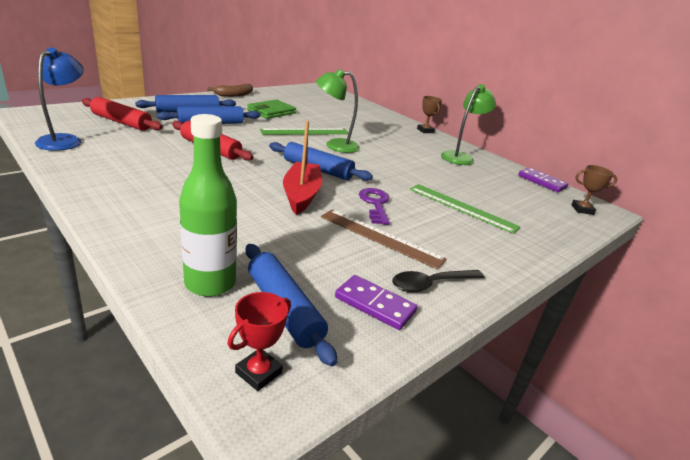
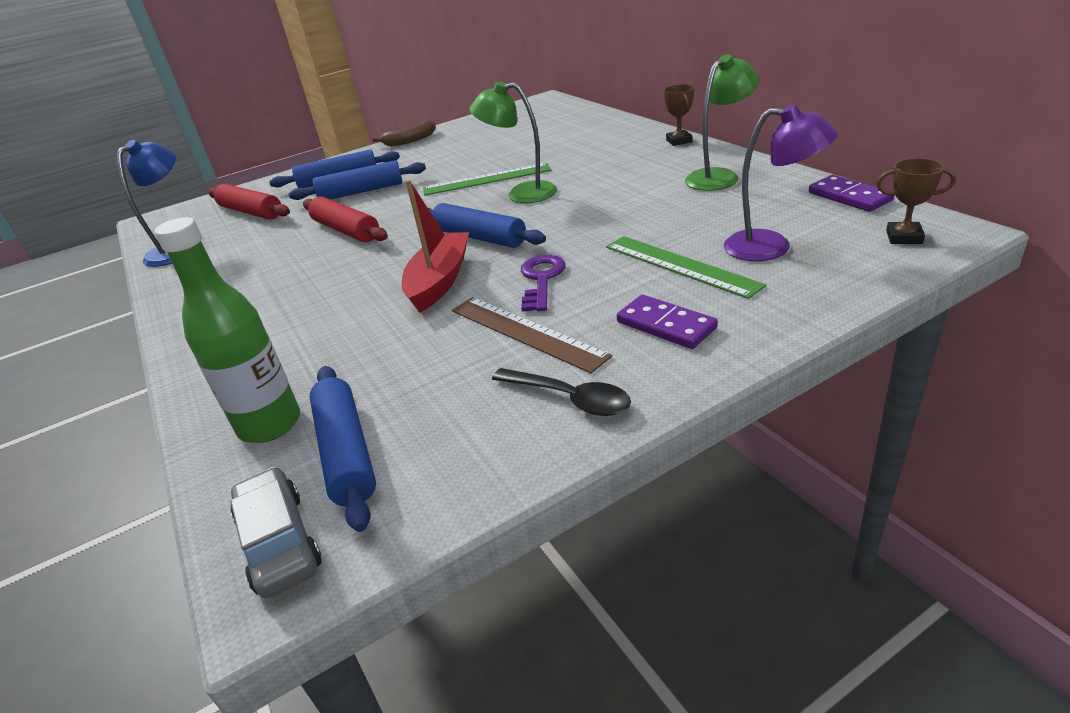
camera: 20 degrees right, 5 degrees up
(258, 373) = (279, 542): red trophy -> grey car
(271, 112) = (451, 157): green wallet -> none
(374, 305) = (471, 437): purple domino -> purple domino (665, 325)
(431, 284) = (570, 398): black spoon -> black spoon turned 135 degrees counterclockwise
(512, 204) = (771, 247): none -> purple lamp

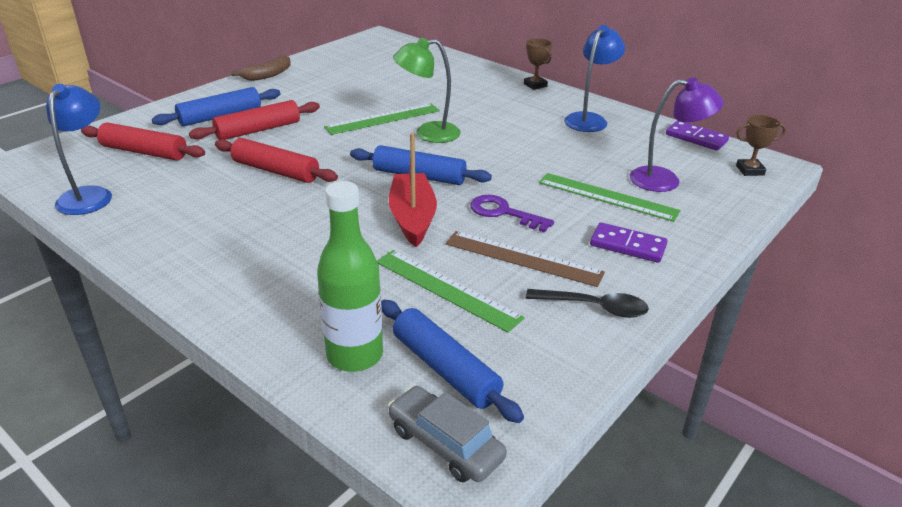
camera: 25 degrees left, 0 degrees up
(361, 192) = (258, 130): blue rolling pin -> red rolling pin
(416, 361) = (446, 289): none -> green ruler
(541, 279) = (503, 213): purple key -> purple key turned 45 degrees counterclockwise
(719, 176) = (589, 119): green lamp -> blue lamp

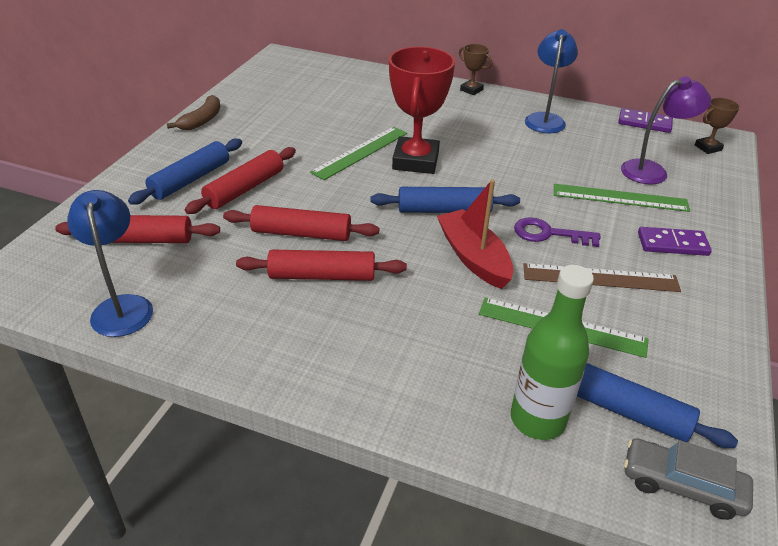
camera: 20 degrees left, 5 degrees up
(264, 205) = (322, 276): none -> red rolling pin
(428, 133) = (415, 161): green lamp -> red trophy
(594, 307) = (693, 313): black spoon -> none

